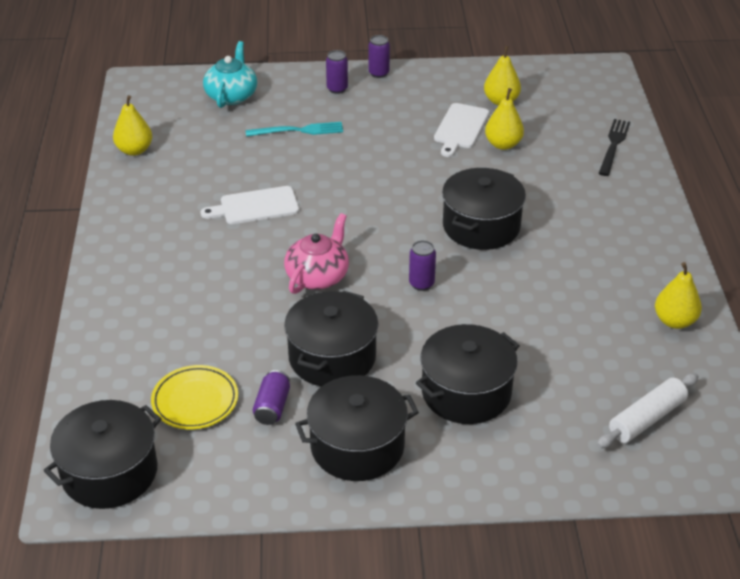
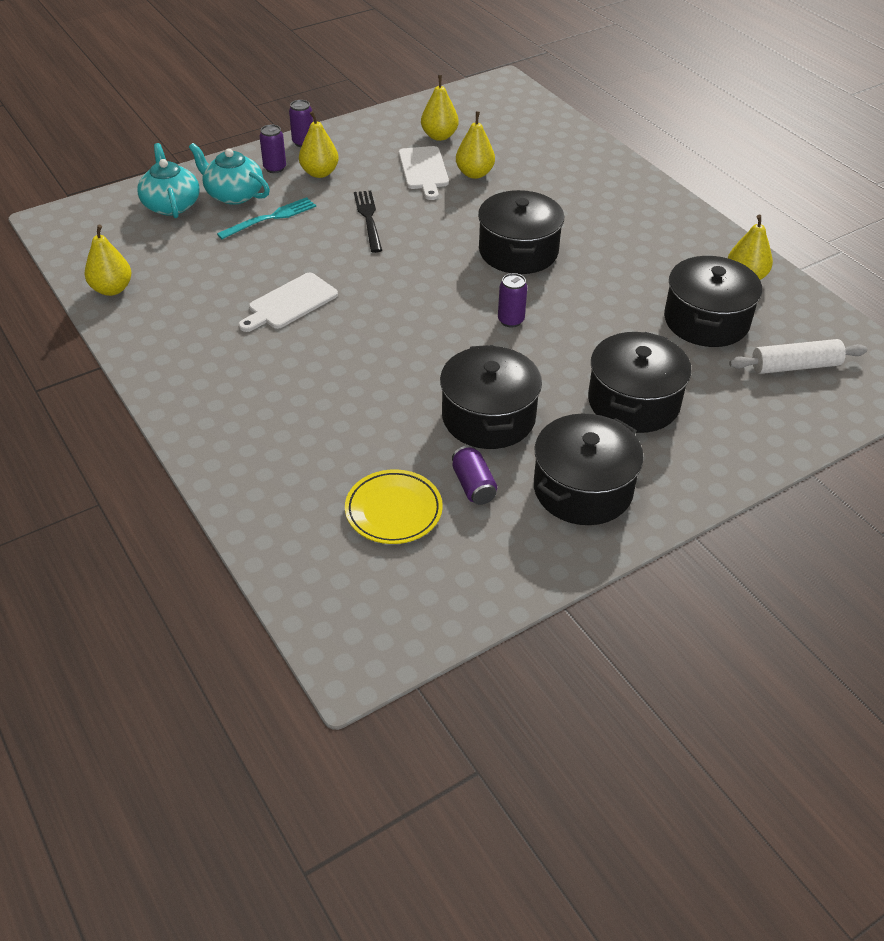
camera: 30 degrees left, 5 degrees up
(109, 472) = (368, 617): black pot -> black pot (706, 321)
(286, 101) = (233, 194): none -> turquoise teapot
(318, 276) = (409, 347): pink teapot -> none
(370, 104) = (319, 173): none -> yellow pear
(614, 145) = (569, 146): black fork -> black fork (368, 218)
(647, 419) = (795, 366): white rolling pin -> white rolling pin turned 60 degrees clockwise

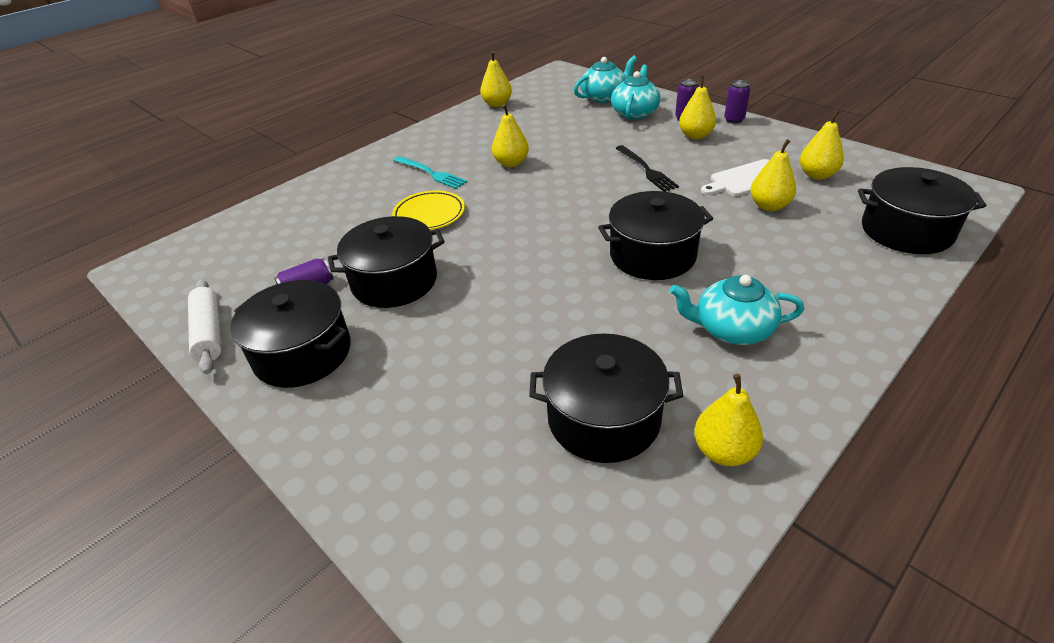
camera: 80 degrees right, 5 degrees down
(270, 218) = (615, 132): turquoise fork -> turquoise fork (431, 173)
(290, 303) = (511, 163): white cutting board -> yellow pear
(368, 218) = (646, 170): black fork -> black fork turned 90 degrees clockwise
(393, 510) = (281, 255): yellow plate -> yellow plate (429, 214)
(510, 320) = (536, 270): purple can -> none
(629, 239) = (732, 329): none -> turquoise teapot
(633, 402) = (434, 372): black pot -> black pot (906, 231)
(795, 366) = (543, 525): white rolling pin -> white rolling pin (209, 333)

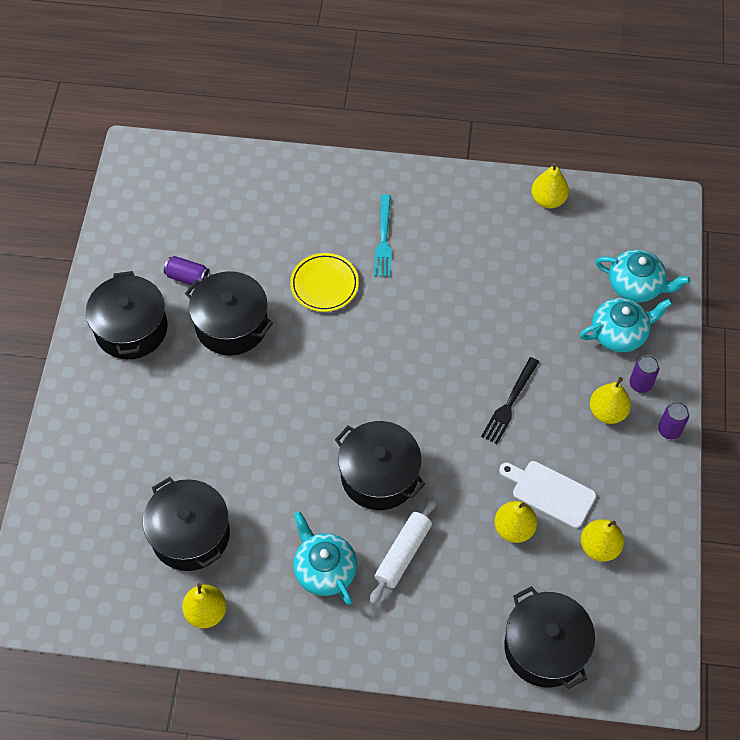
camera: 50 degrees right, 20 degrees up
(209, 333) = (111, 259): white rolling pin -> white rolling pin (403, 553)
(511, 163) = (444, 289): yellow pear -> none

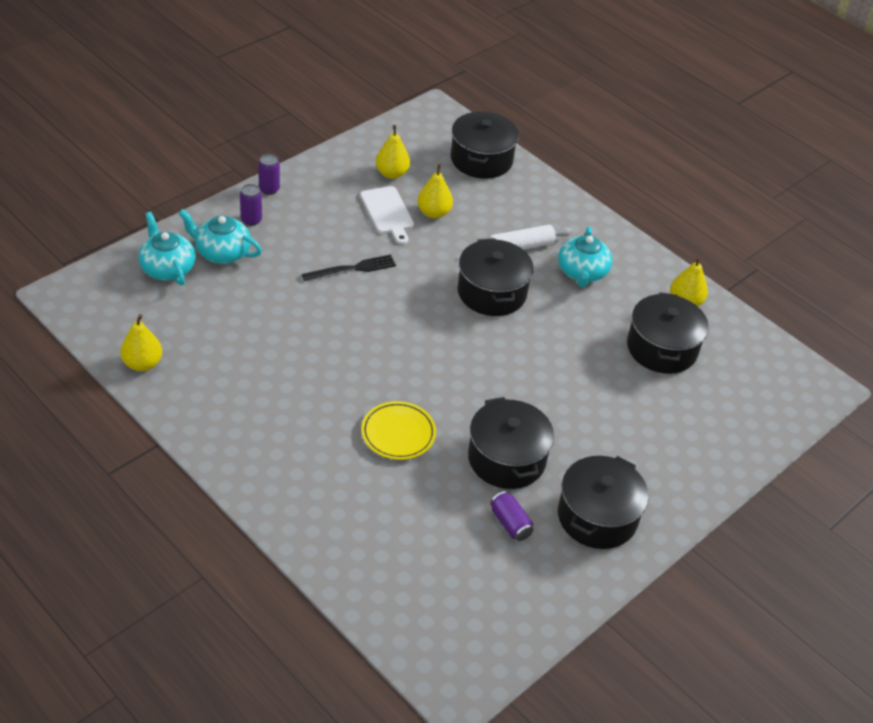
camera: 145 degrees left, 15 degrees down
(383, 239) = (310, 432): turquoise fork -> none
(607, 412) = (294, 222): yellow pear -> none

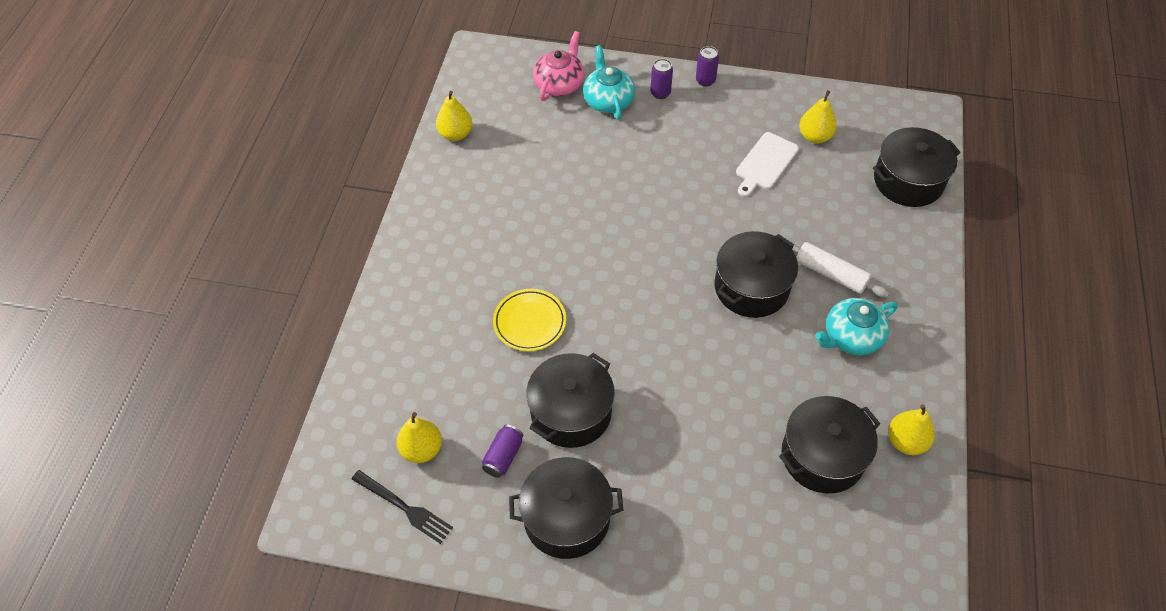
camera: 60 degrees right, 10 degrees up
(167, 268) = (559, 84): turquoise teapot -> pink teapot
(352, 269) = (676, 183): black fork -> black fork (404, 508)
(434, 213) = (801, 191): yellow pear -> yellow pear (422, 449)

